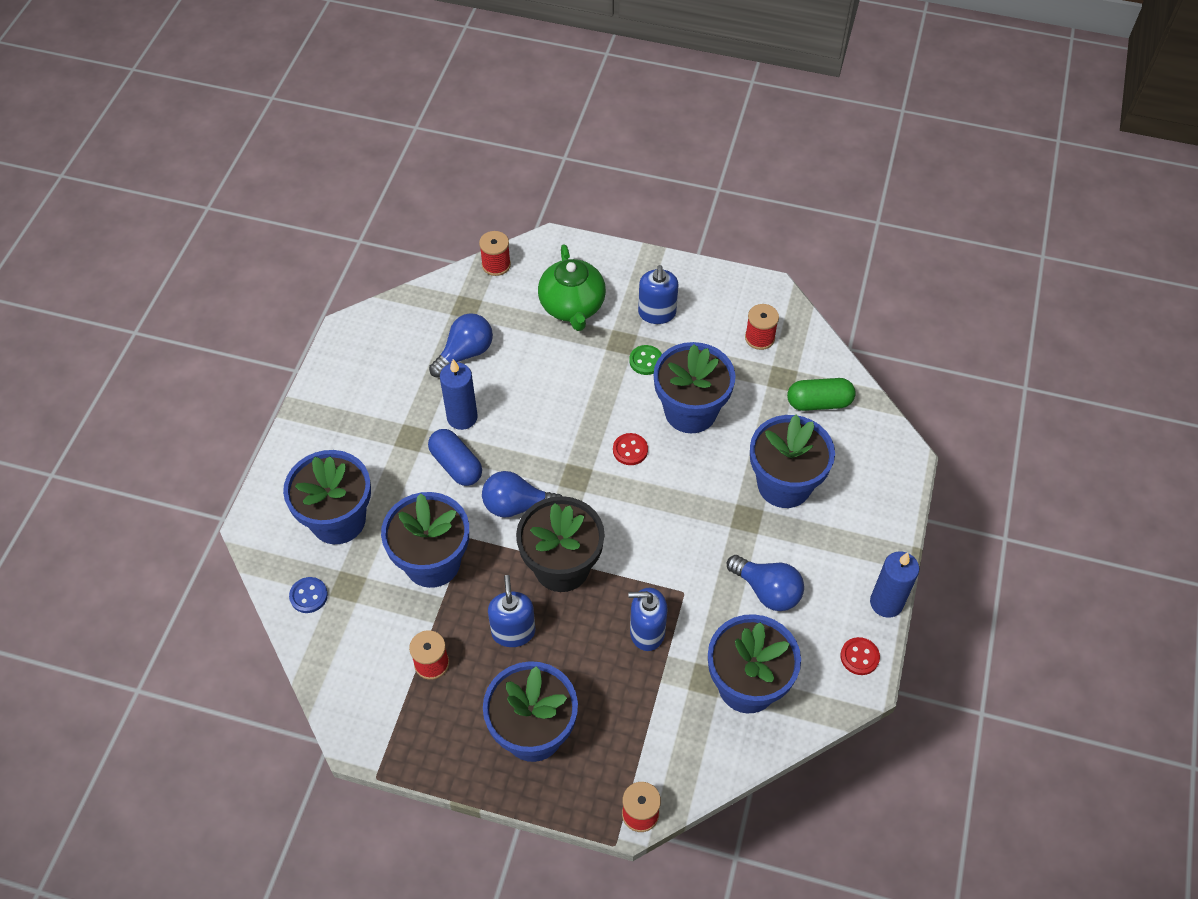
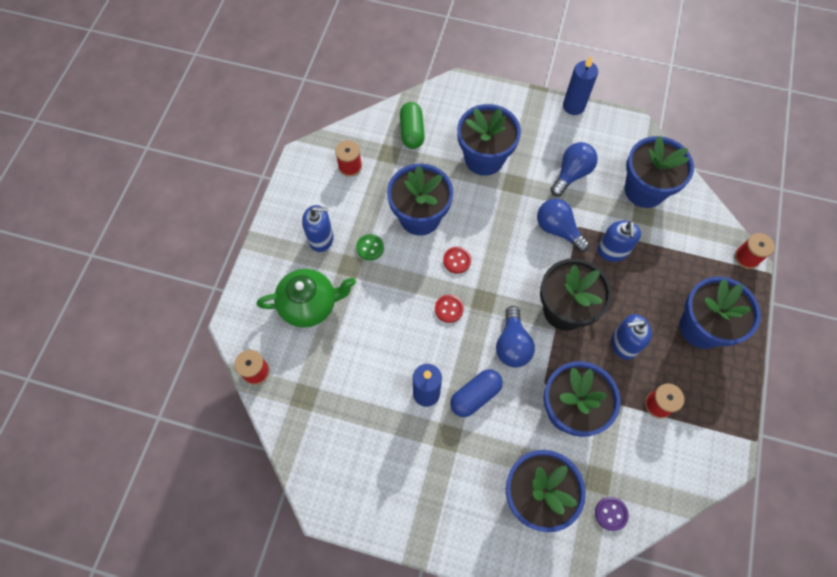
camera: 90 degrees left, 10 degrees up
(308, 596) = (611, 513): blue button -> purple button
(465, 353) = (357, 394): blue light bulb -> blue light bulb (558, 229)
(859, 657) = (615, 124): red button -> red button (449, 309)

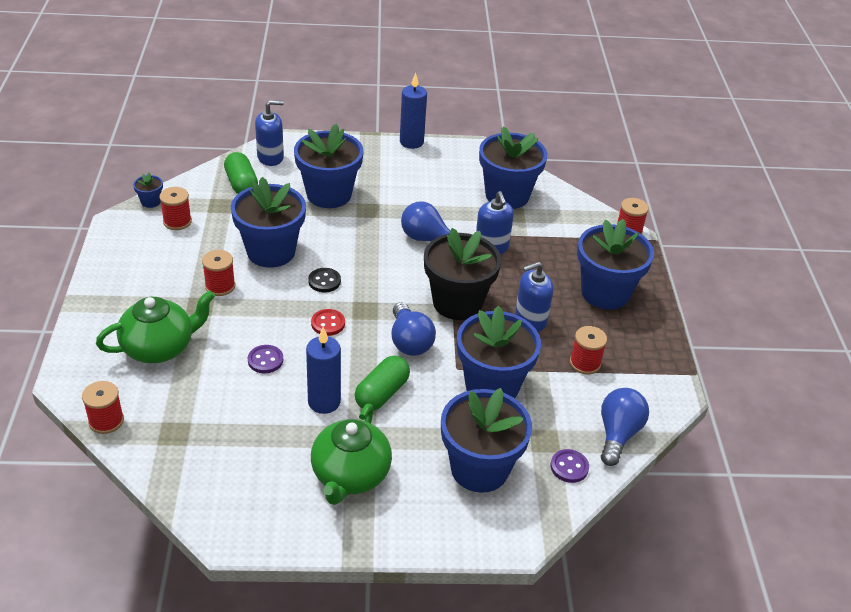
camera: 20 degrees left, 25 degrees down
(321, 238) = (158, 287): blue soap dispenser -> blue soap dispenser (270, 157)
(333, 139) = (150, 202): none -> blue flower pot
(370, 248) = (220, 286): green button -> red spool
(389, 337) = (265, 360): none -> purple button
(429, 475) = (350, 475): none -> green teapot
(457, 260) = (324, 281): red button -> black button
(475, 396) = (382, 393): blue capsule -> green capsule
(571, 174) = (427, 194): blue light bulb -> blue light bulb (618, 434)

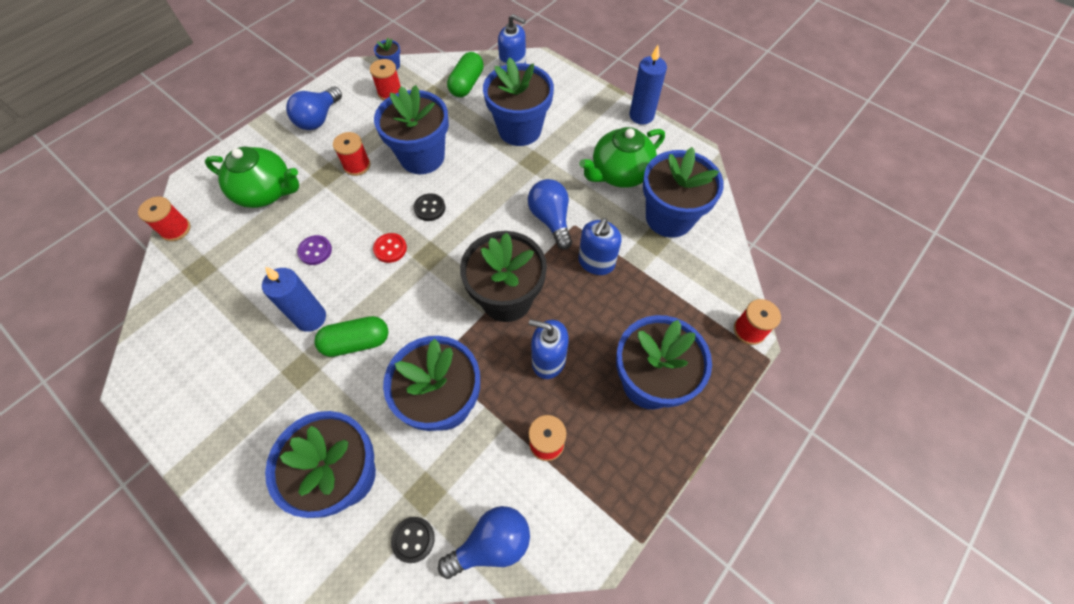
camera: 45 degrees right, 20 degrees up
(350, 475) = (255, 399): green teapot -> green teapot (619, 173)
(409, 341) = (429, 309): blue light bulb -> blue light bulb (318, 119)
(569, 467) = (413, 539): purple button -> black button

